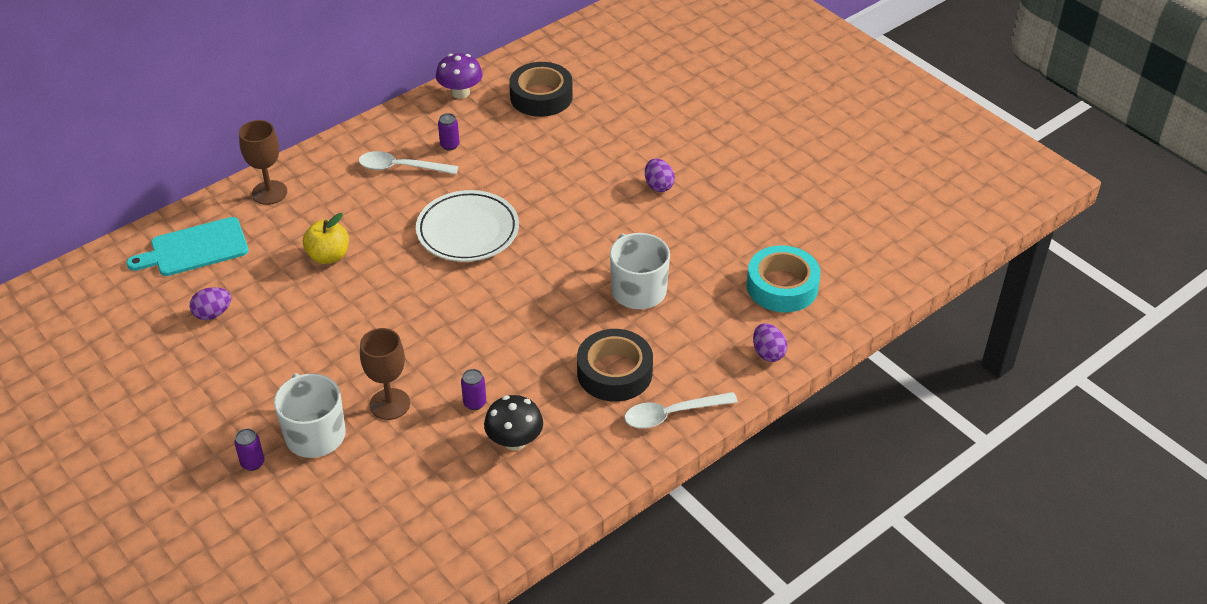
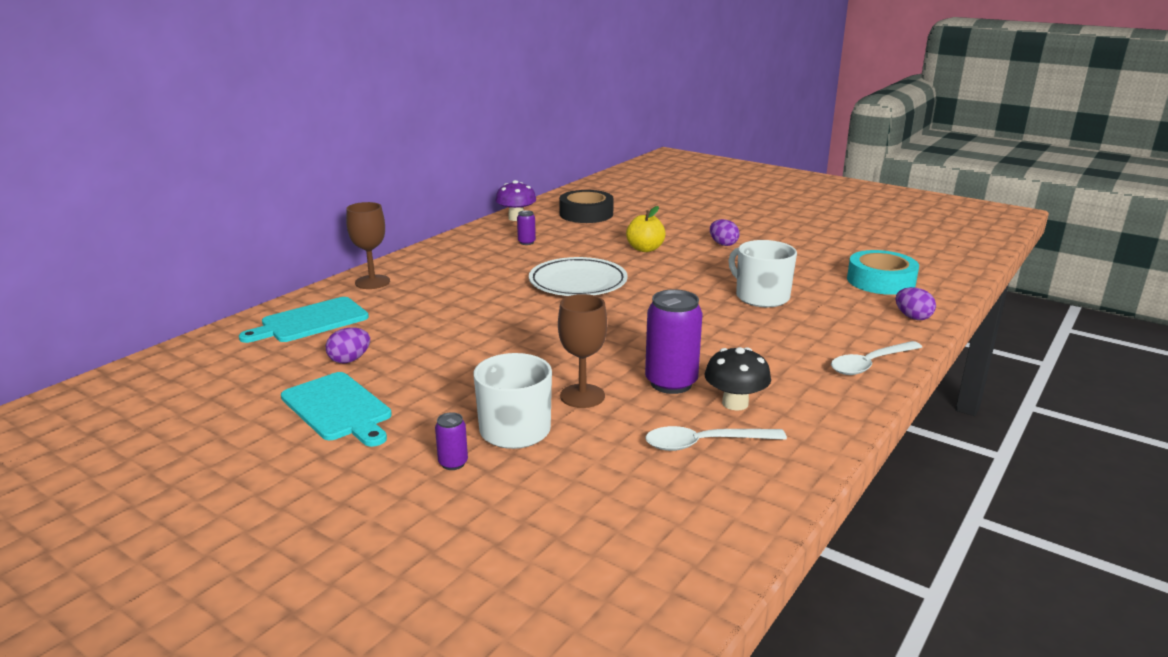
camera: 15 degrees left, 20 degrees down
(185, 378) = (338, 408): none -> turquoise cutting board
(328, 256) = (453, 311): yellow apple -> yellow apple (645, 249)
(401, 167) = (491, 257): white spoon -> white spoon (705, 443)
(474, 403) = (671, 383): purple can -> purple can, size x2.08
(614, 372) = (789, 346): black tape -> none

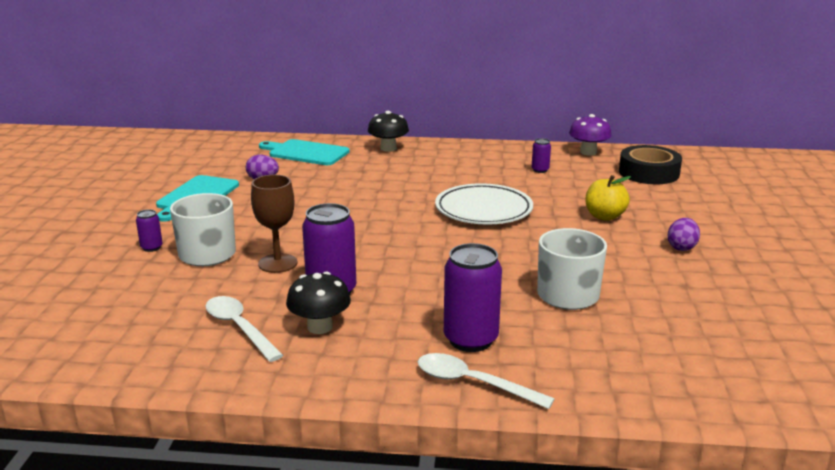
camera: 60 degrees right, 0 degrees up
(372, 282) = (388, 148): brown goblet -> black mushroom
(804, 348) = (470, 340): none -> purple can
(880, 281) = (721, 356): turquoise tape -> none
(912, 317) = (637, 394): purple egg -> none

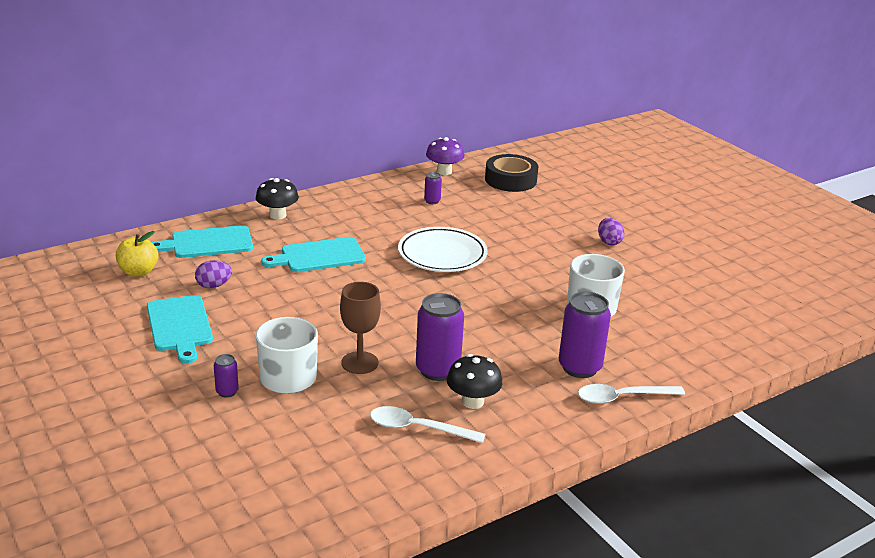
camera: 40 degrees left, 5 degrees up
(374, 182) = (319, 256): none -> turquoise cutting board
(604, 216) = (531, 231): yellow apple -> yellow apple (138, 272)

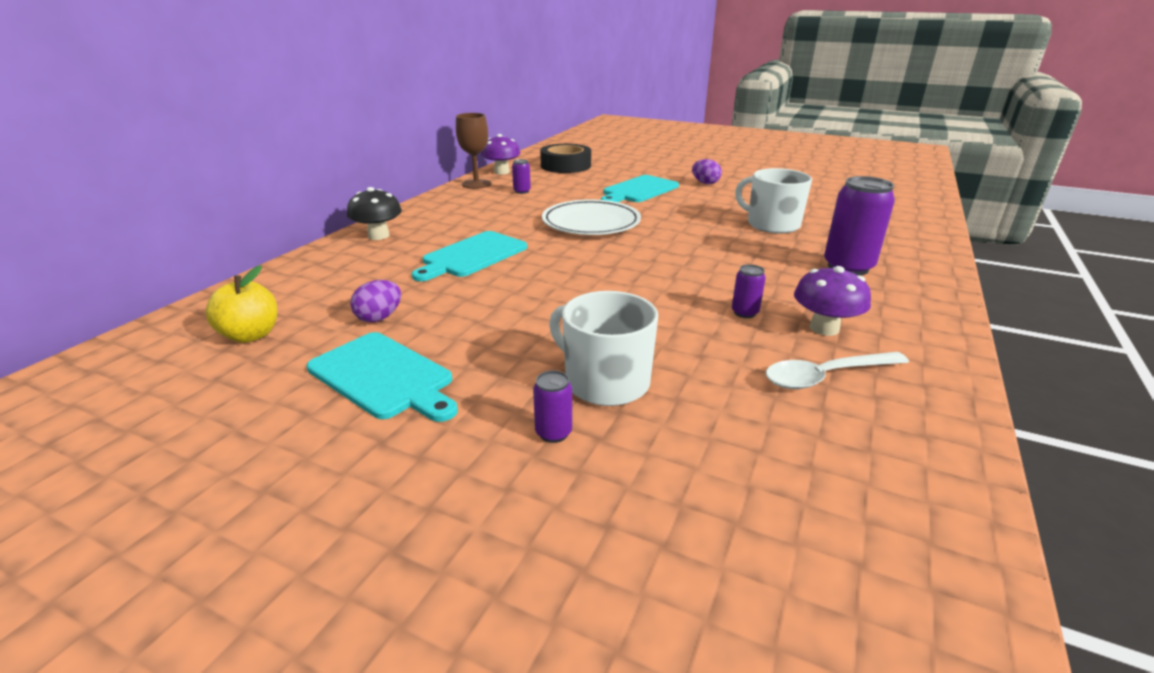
camera: 30 degrees left, 0 degrees up
(208, 243) = (321, 279): turquoise cutting board -> turquoise cutting board (639, 190)
(359, 363) = (660, 335): brown goblet -> brown goblet (476, 184)
(437, 370) = (744, 313): purple can -> purple can, size x0.48
(472, 402) = (824, 328): black mushroom -> purple mushroom
(622, 397) = (920, 277): white spoon -> none

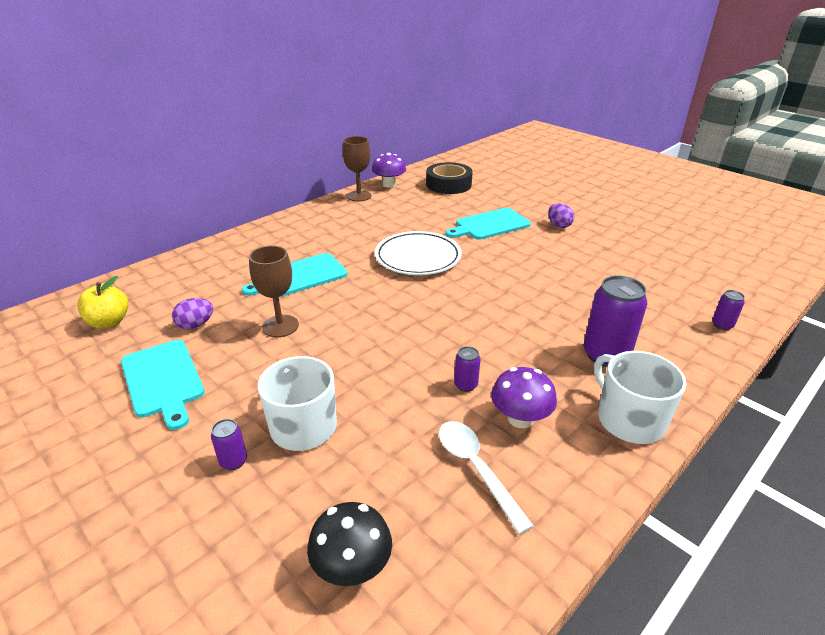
camera: 20 degrees right, 5 degrees up
(378, 236) = (248, 242): black mushroom -> black mushroom (352, 567)
(490, 301) = (280, 326): none -> brown goblet
(522, 191) = (389, 210): purple can -> purple can (722, 325)
(771, 224) = (578, 288): white mug -> white mug (629, 419)
(826, 376) = (476, 469): white spoon -> white spoon turned 60 degrees clockwise

